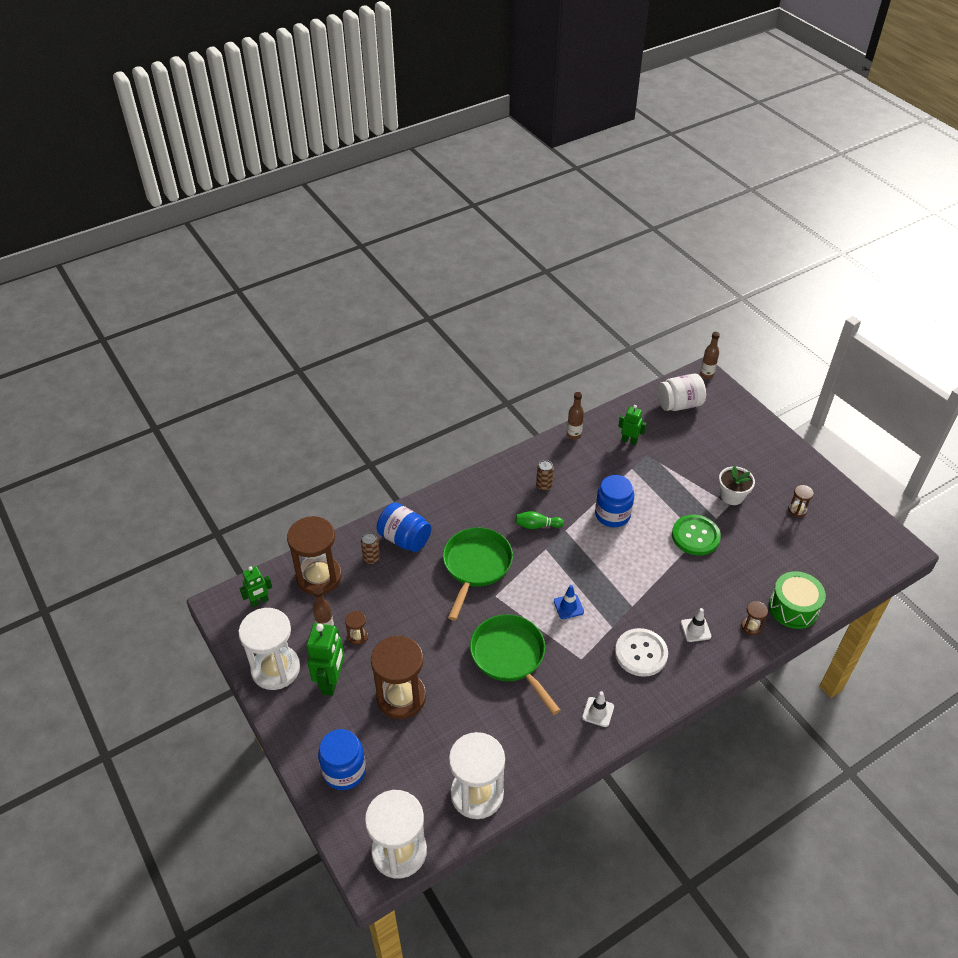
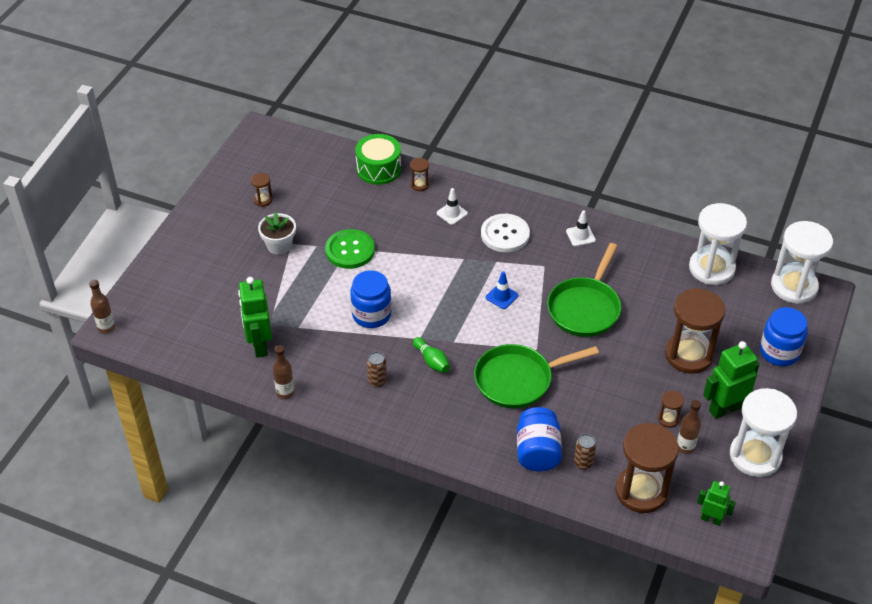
camera: 125 degrees left, 0 degrees up
(629, 441) = (259, 345): green robot -> green robot, size x1.68
(679, 404) = (173, 330): white jar -> none

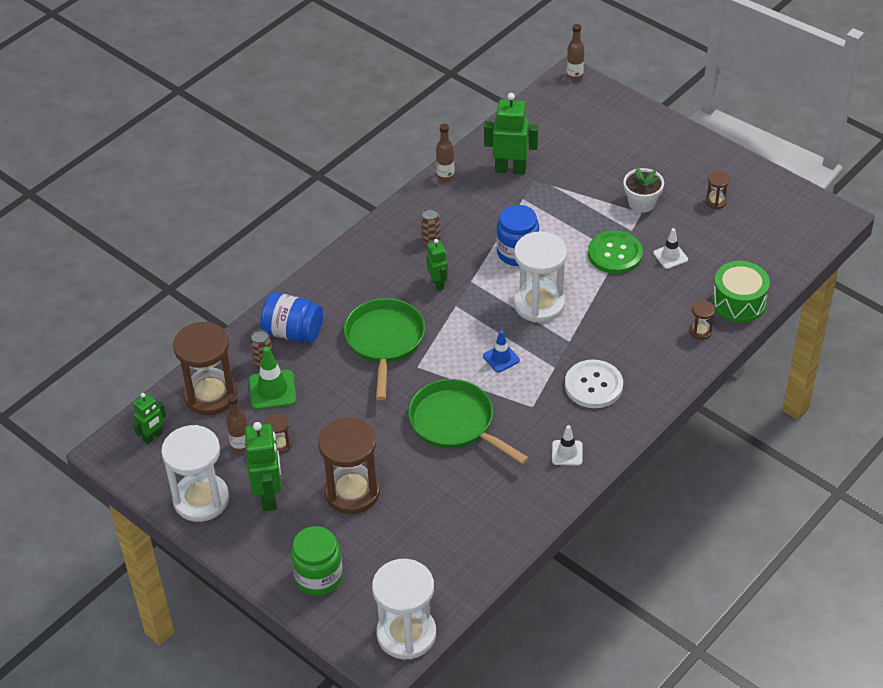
camera: 110 degrees right, 0 degrees up
(431, 361) = (438, 283): green bowling pin -> green robot
(452, 213) = (643, 348): white traffic cone -> white traffic cone (670, 256)
(612, 445) = (272, 390): none -> green traffic cone
(711, 268) = (467, 561): white hourglass -> white hourglass (539, 304)
(779, 352) = (318, 577): blue jar -> green jar

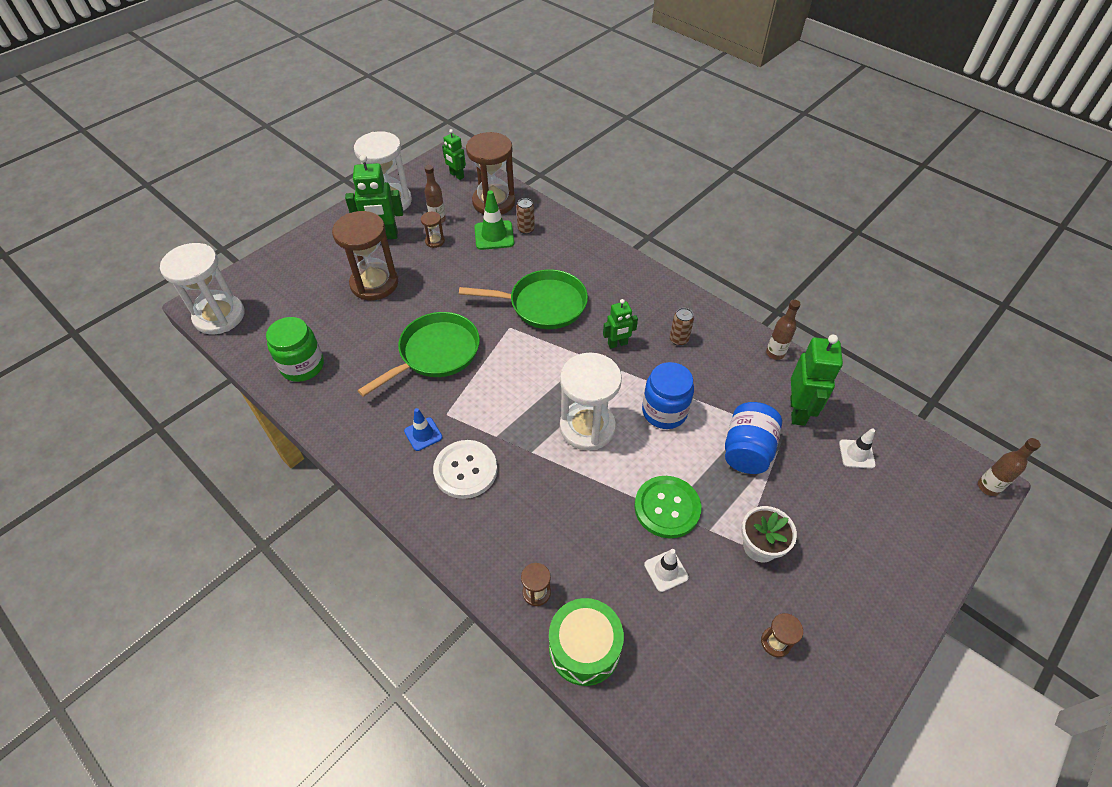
camera: 90 degrees right, 5 degrees up
(293, 332) = (558, 246): blue jar -> blue jar (747, 450)
(318, 577) = (295, 265): green jar -> green jar (302, 366)
(501, 358) = (513, 391): blue traffic cone -> blue traffic cone (423, 434)
(567, 453) = (380, 440): white traffic cone -> white traffic cone (856, 454)

